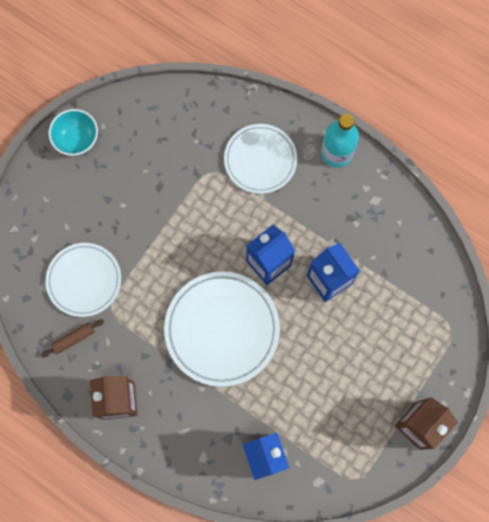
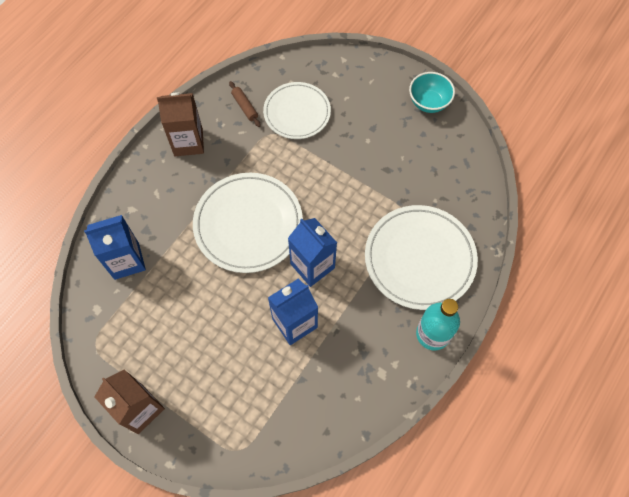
camera: 90 degrees right, 10 degrees down
(260, 160) = (419, 259): white plate -> white plate, size x1.51

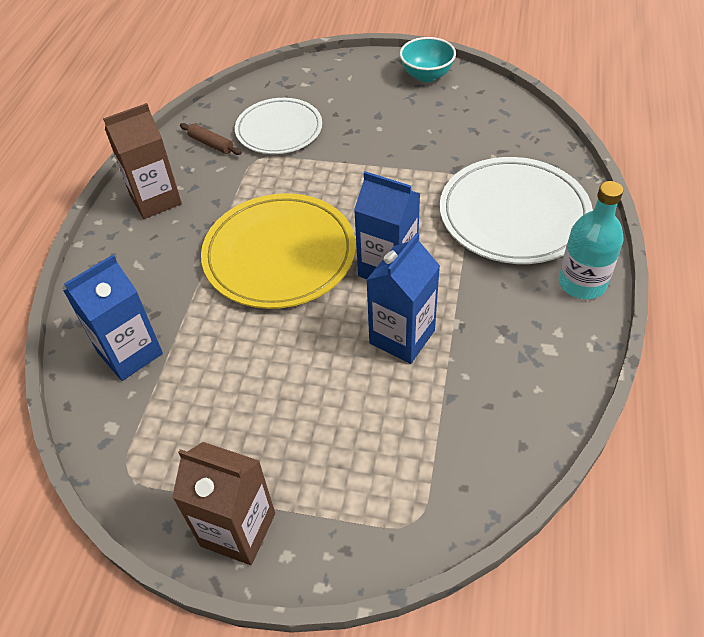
camera: 20 degrees left, 15 degrees down
(248, 224) = (279, 255): white plate -> yellow plate

